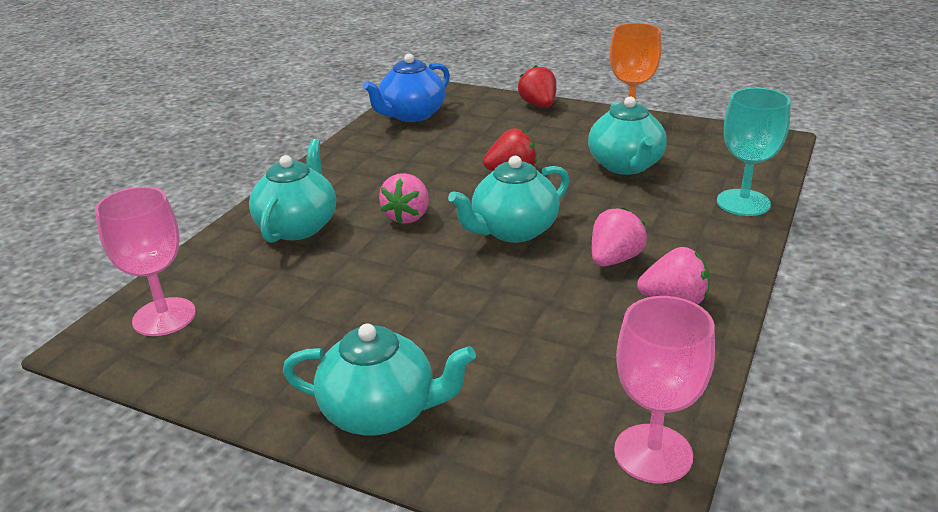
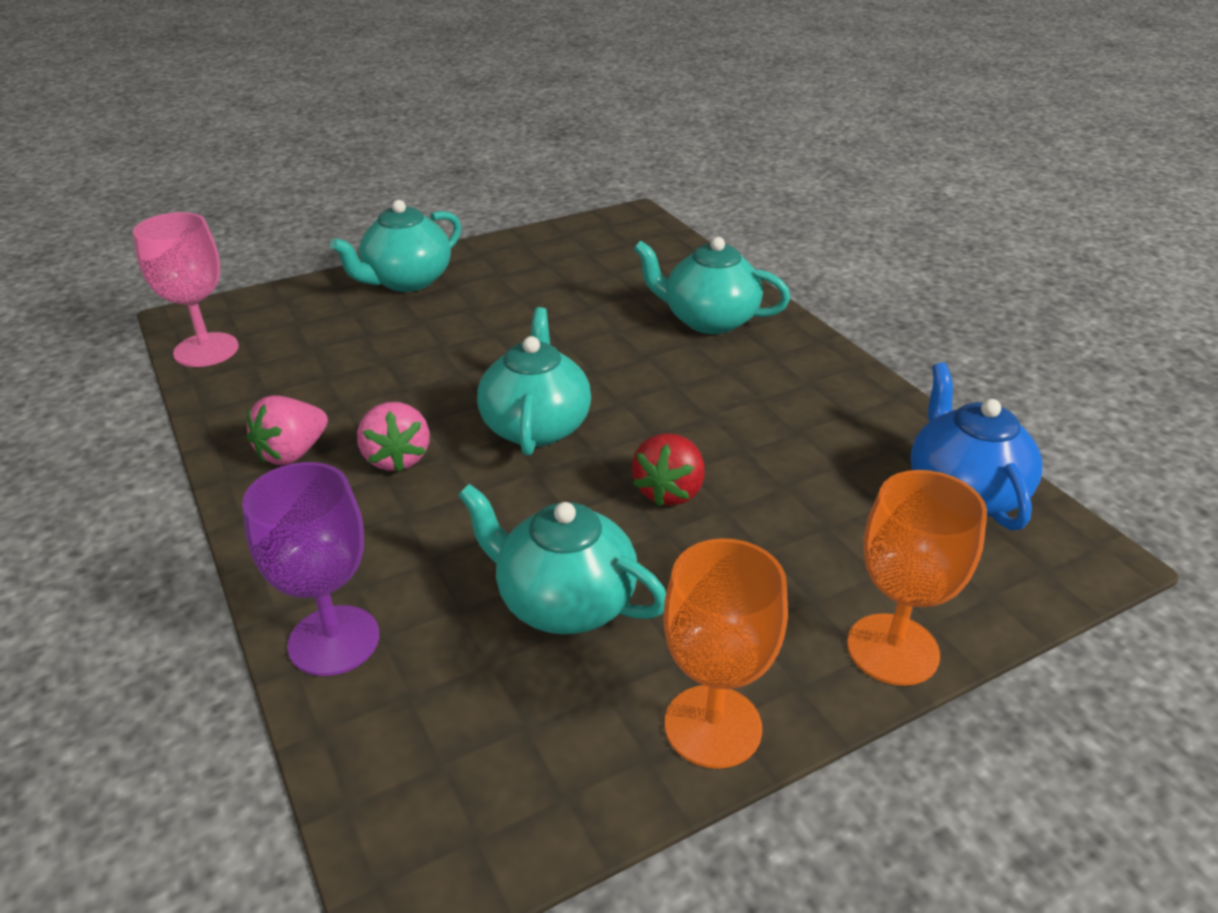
camera: 125 degrees right, 5 degrees up
(164, 317) = (633, 241): pink goblet -> none
(298, 226) = (708, 320): turquoise teapot -> turquoise teapot turned 150 degrees clockwise
(408, 216) = (651, 379): pink strawberry -> none
(538, 105) = (892, 649): red strawberry -> orange goblet
(743, 203) = (334, 640): turquoise goblet -> purple goblet

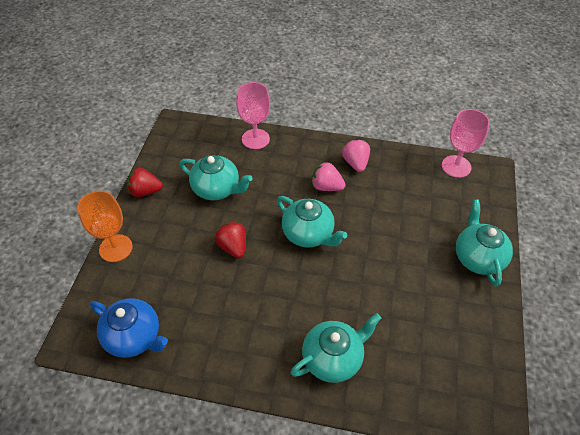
camera: 130 degrees right, 15 degrees up
(334, 640) = (255, 139): purple goblet -> pink goblet
(564, 602) = (217, 189): turquoise teapot -> turquoise teapot turned 45 degrees clockwise
(713, 726) = (145, 191): orange goblet -> red strawberry

